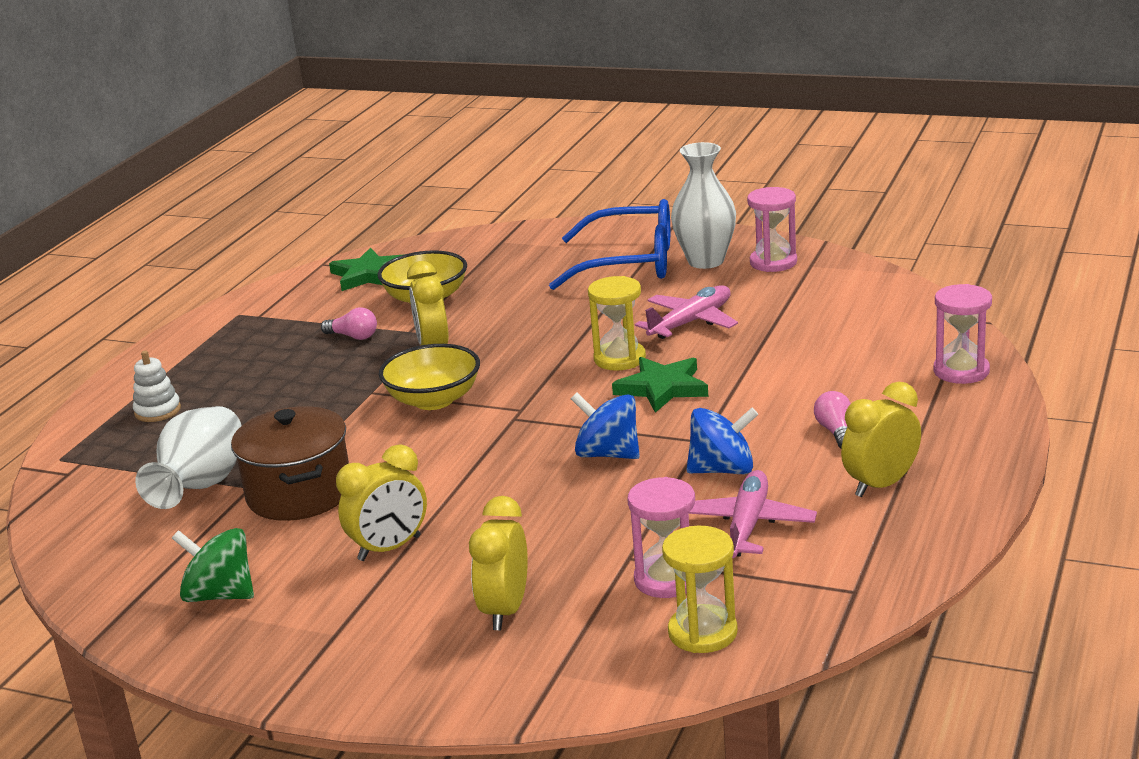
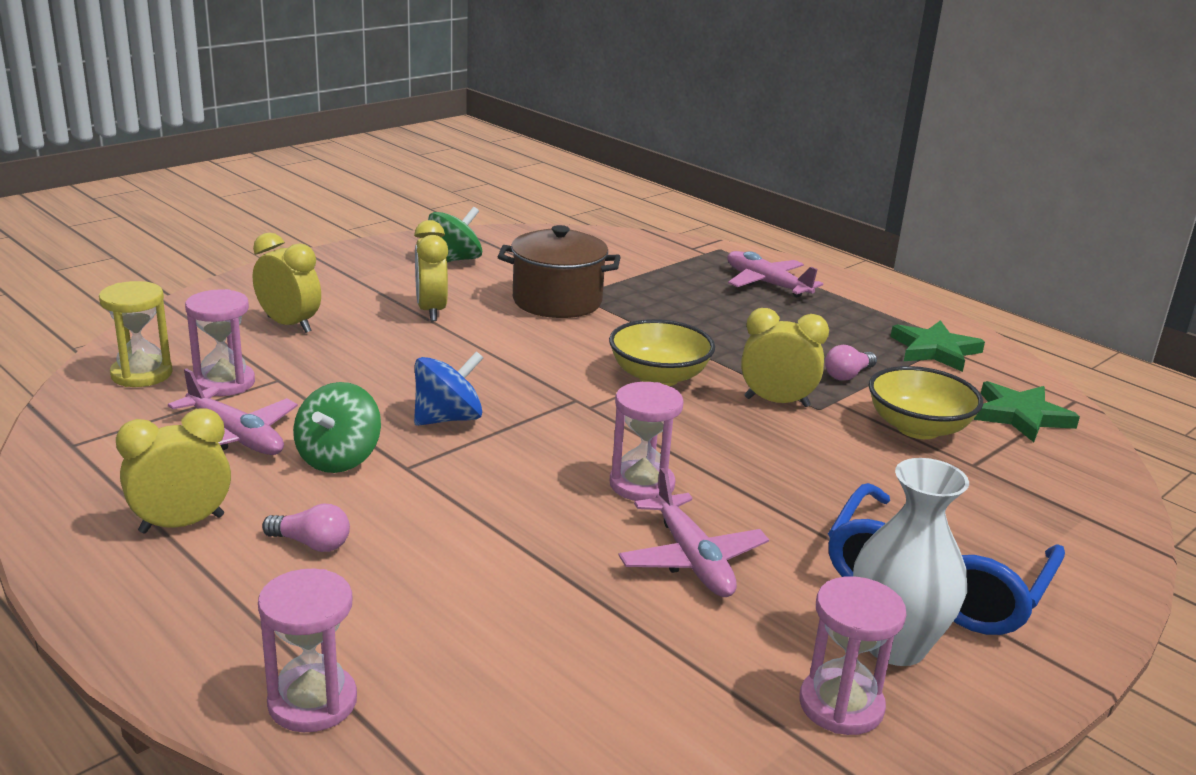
camera: 110 degrees right, 0 degrees up
(157, 411) = (767, 284): white stacking toy -> pink plane
(202, 486) = (616, 278): white vase -> none
(619, 359) = (642, 484): yellow hourglass -> pink hourglass
(662, 388) = (542, 485): green star -> green star (935, 350)
(722, 470) = (339, 458): blue spinning top -> green spinning top
(881, 485) = (182, 524): yellow clock -> yellow clock turned 105 degrees counterclockwise

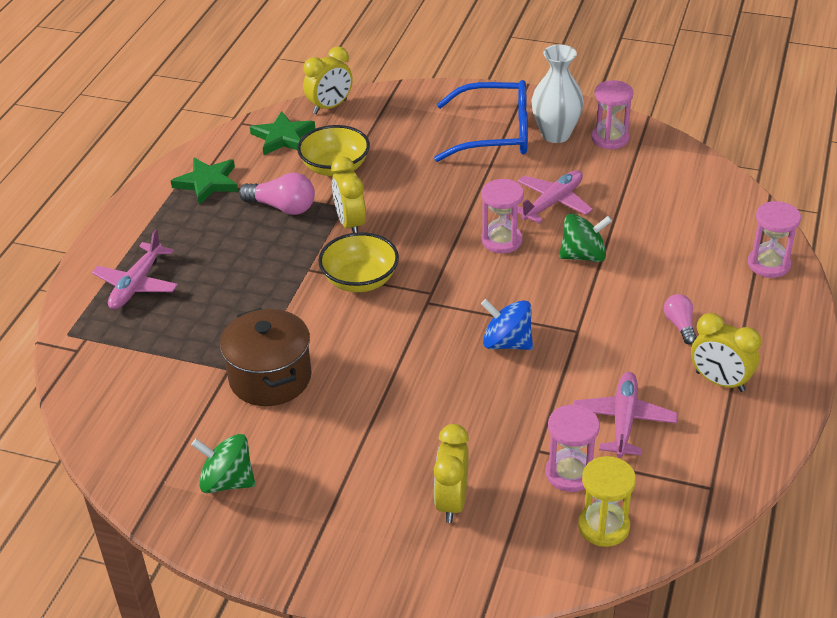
camera: 115 degrees left, 15 degrees up
(339, 458) = (598, 362): green spinning top -> green spinning top (583, 256)
(431, 311) = (352, 436): yellow clock -> yellow clock (330, 107)
(848, 375) = (282, 207): pink light bulb -> pink light bulb, size x1.61

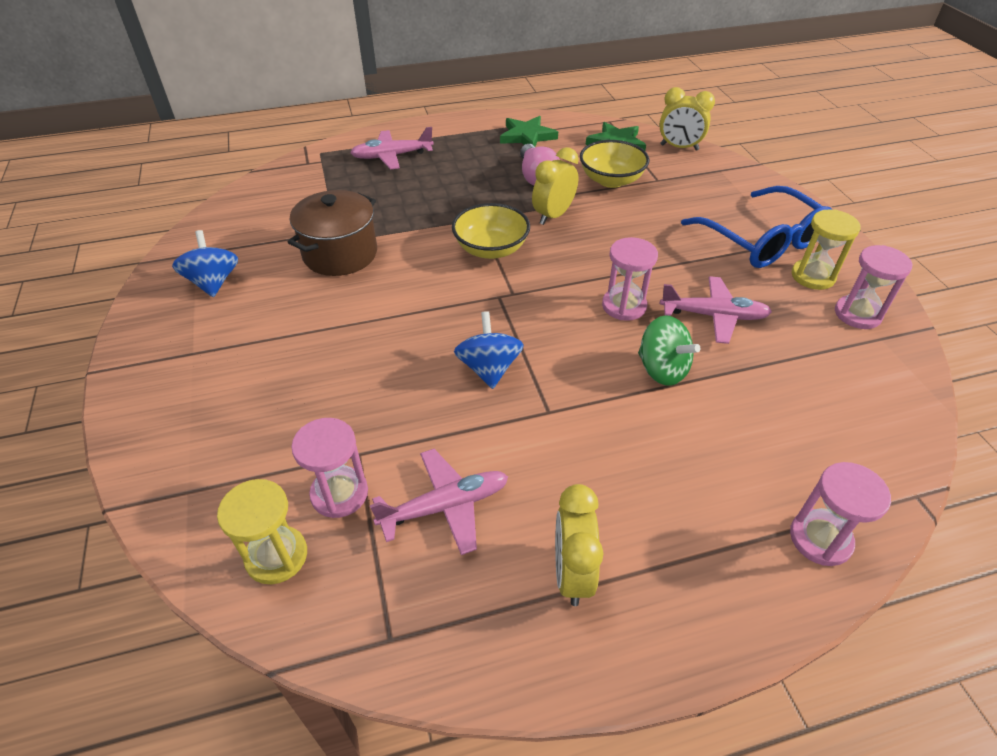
camera: 55 degrees right, 5 degrees up
(227, 481) = (213, 282): green spinning top -> blue spinning top
(452, 502) = (254, 421): yellow clock -> none
(555, 134) = (813, 276): white vase -> yellow hourglass
(680, 325) = (632, 494): pink light bulb -> none

